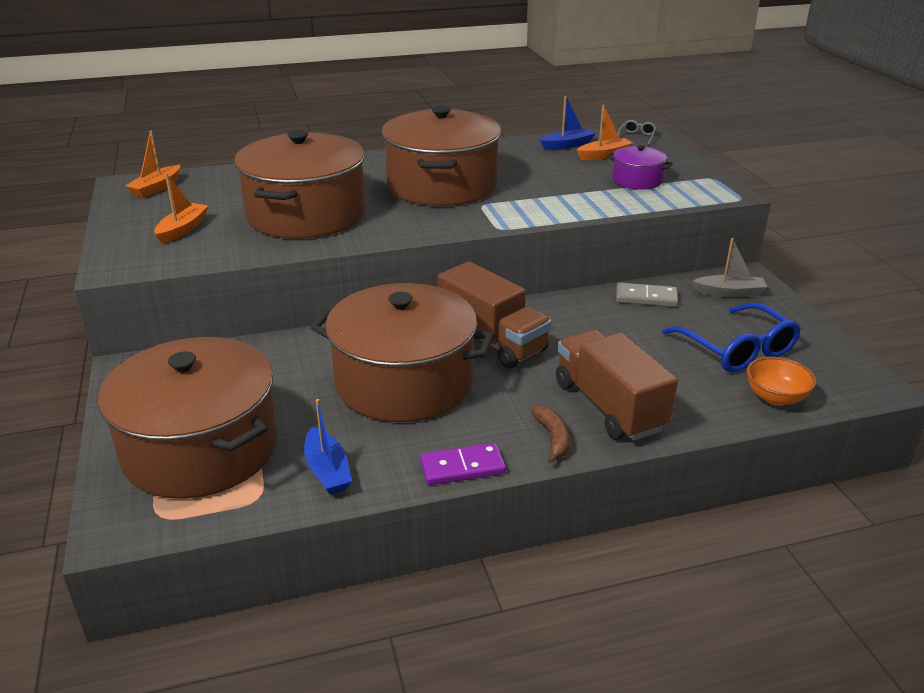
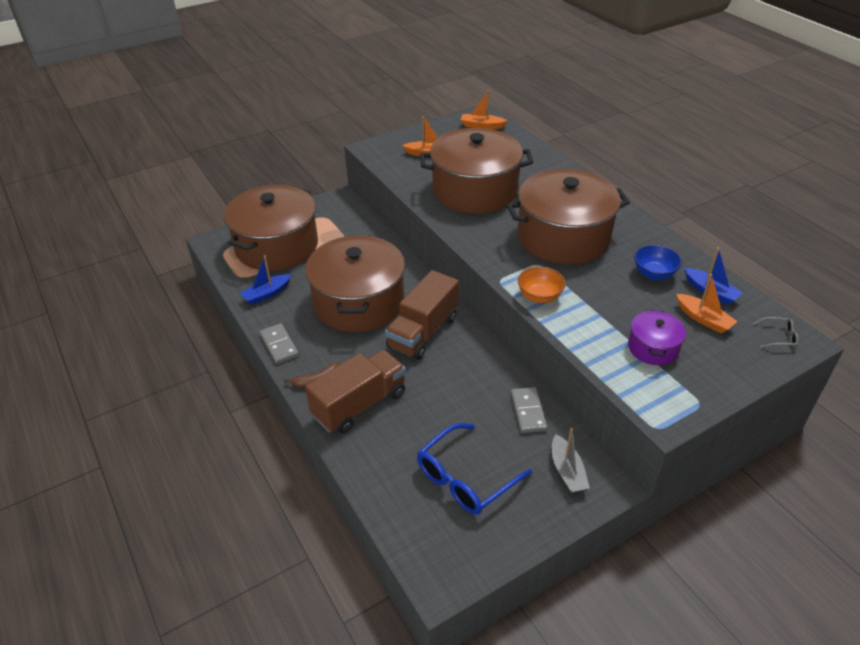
camera: 75 degrees right, 10 degrees up
(462, 467) = (279, 345): purple domino -> grey domino
(529, 160) = (654, 274): none -> blue bowl
(775, 397) = (400, 505): orange bowl -> orange bowl (539, 296)

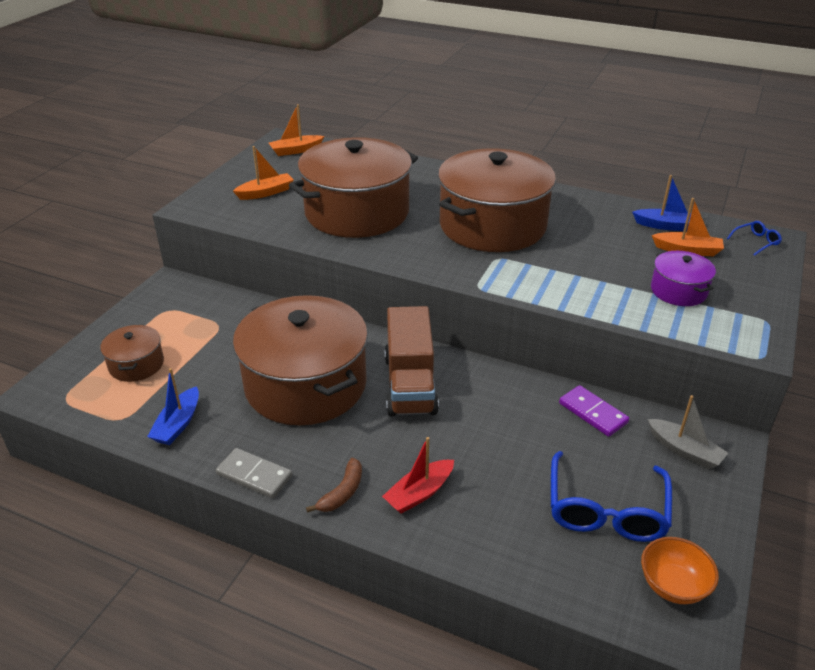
camera: 35 degrees left, 5 degrees down
(276, 246) = (136, 364): brown pot -> brown pot, size x0.46
(359, 404) = (419, 493): brown truck -> red boat
(528, 411) = (593, 413): grey domino -> purple domino
(539, 296) = (532, 287): orange bowl -> orange bowl (673, 585)
(654, 274) = (606, 228): blue bowl -> none
(778, 337) = (756, 242): grey glasses -> blue glasses

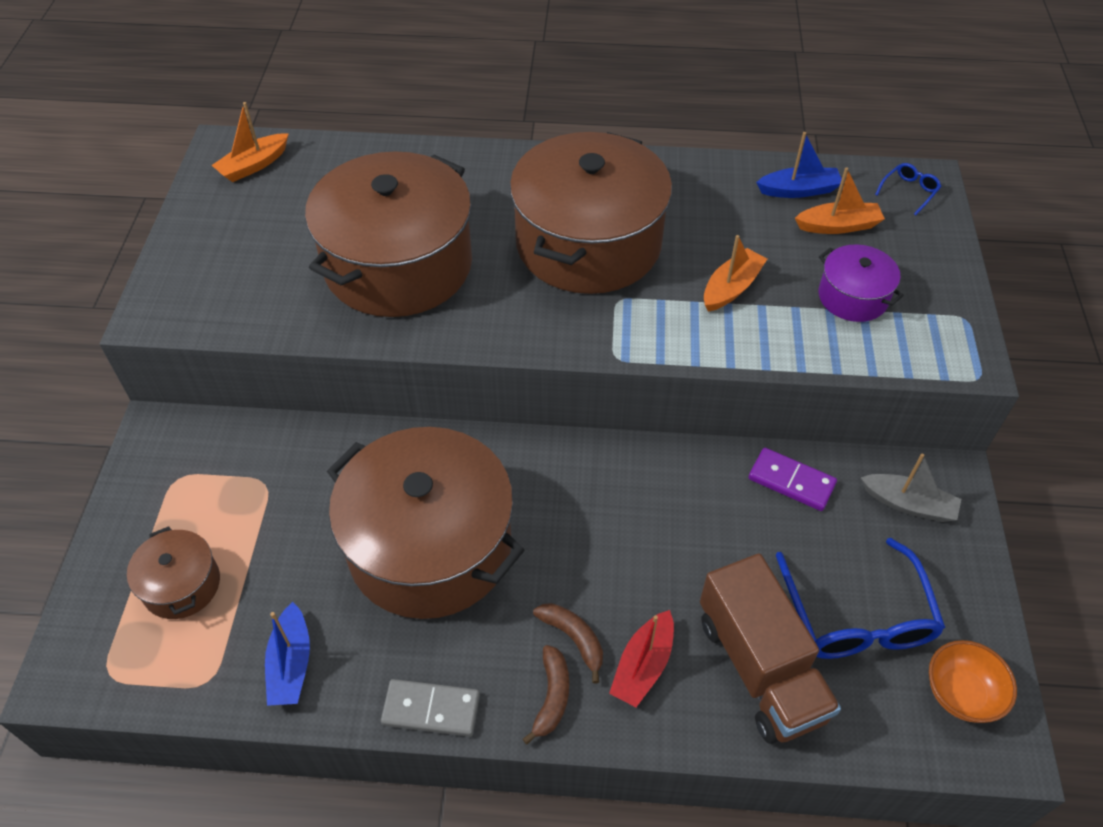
camera: 20 degrees left, 15 degrees up
(266, 193) = (250, 259): orange boat -> orange boat (731, 288)
(377, 463) = (573, 638): none -> brown banana
(410, 384) = (561, 505): brown truck -> brown truck (760, 667)

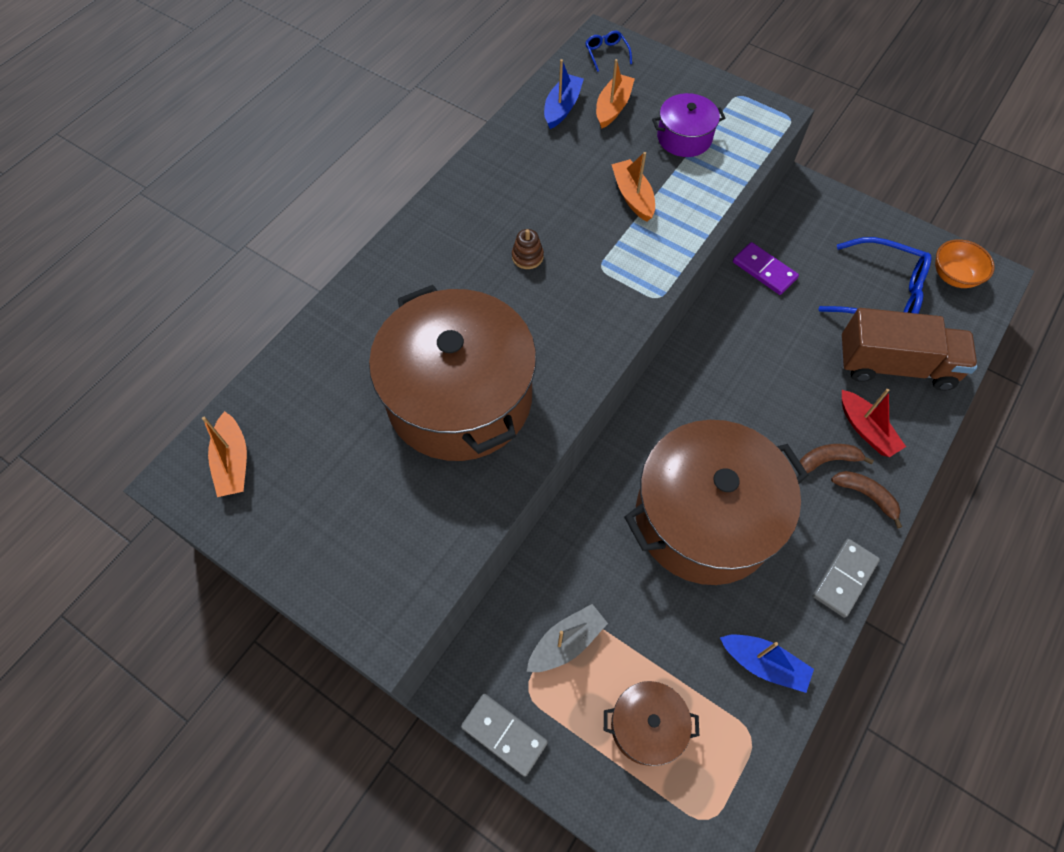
camera: 60 degrees left, 10 degrees up
(131, 478) = (504, 734): none -> grey domino
(588, 243) = (527, 257): brown pot -> brown stacking toy
(791, 481) = (764, 270): purple domino -> purple domino turned 75 degrees clockwise
(908, 504) = (814, 221): grey boat -> grey boat (566, 642)

